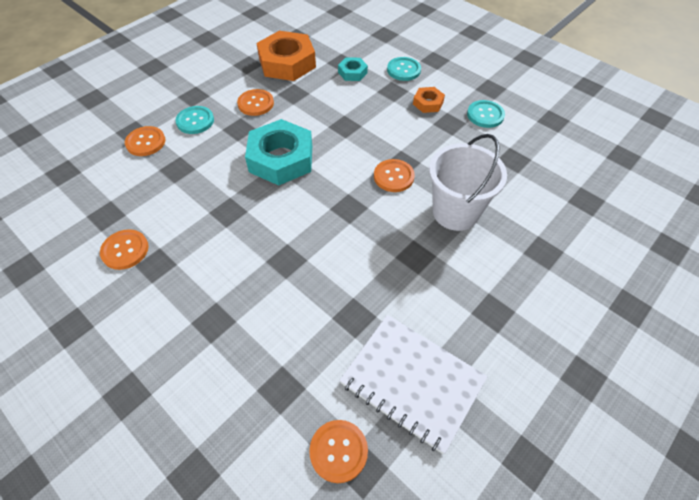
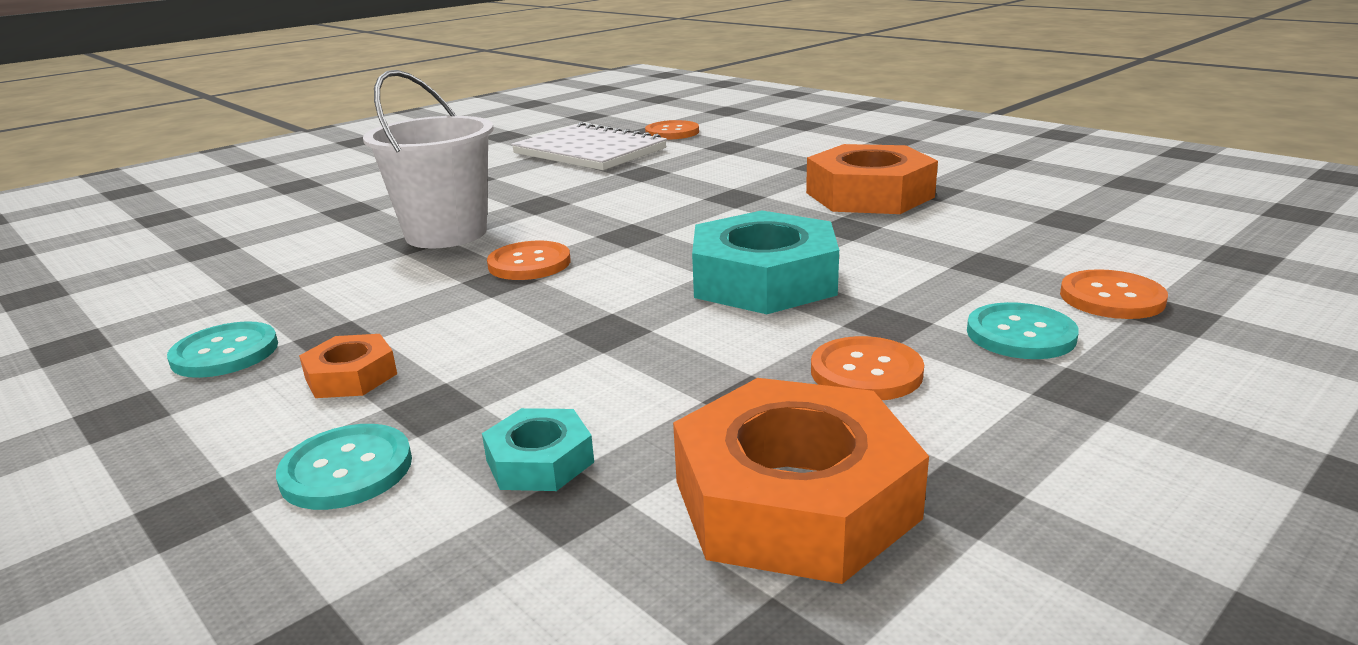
camera: 175 degrees left, 30 degrees down
(125, 250) = (993, 196): orange button -> none
(199, 258) = (869, 195): none -> orange nut

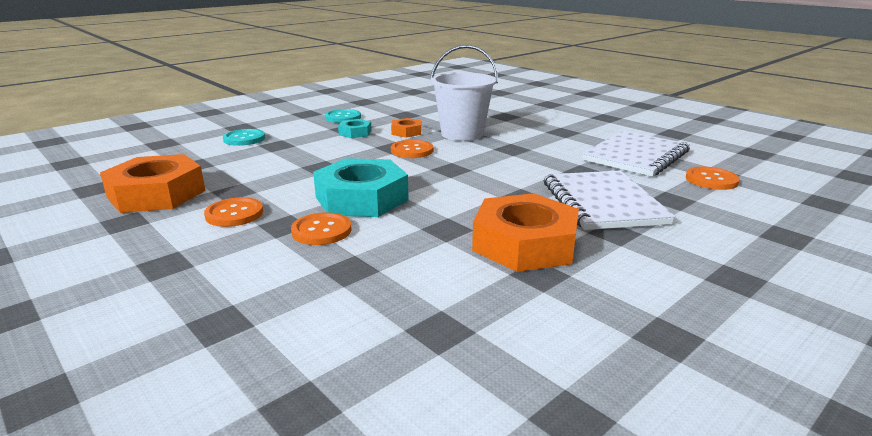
camera: 90 degrees right, 0 degrees up
(351, 376) = (310, 133): orange nut -> orange nut (406, 132)
(540, 461) = (223, 160): turquoise nut -> turquoise nut (355, 133)
(745, 167) = (603, 203): none -> white notebook
(1020, 334) = (239, 259): turquoise button -> none
(1111, 298) = (263, 304): orange button -> orange button (321, 231)

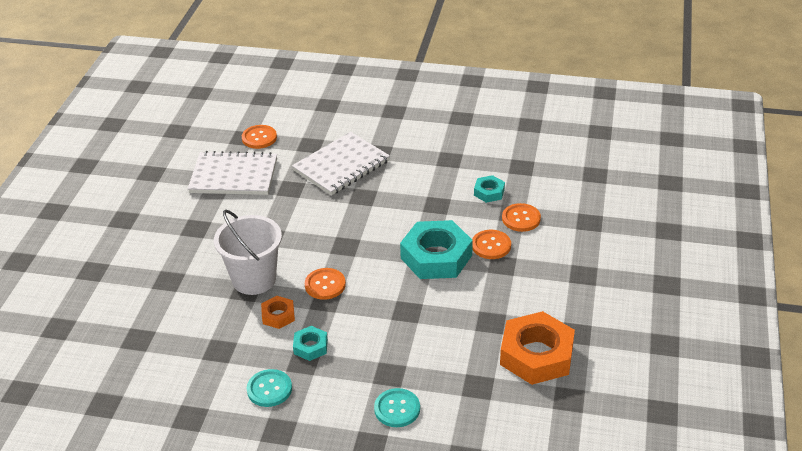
camera: 125 degrees left, 15 degrees up
(234, 214) = (515, 294): orange button -> orange button (521, 219)
(418, 271) = (489, 192): none -> turquoise nut
(525, 244) = (425, 173): orange nut -> none

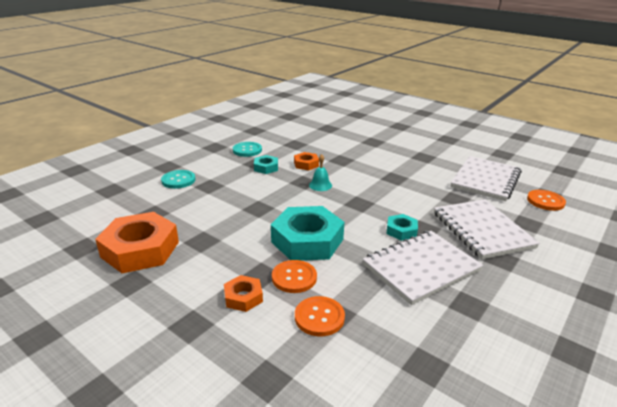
camera: 115 degrees right, 10 degrees down
(254, 279) = (350, 164): white bucket -> none
(325, 285) = (320, 185): orange button -> turquoise bell
(424, 187) = (421, 268): none -> white notebook
(489, 192) = (385, 311): turquoise nut -> turquoise nut (401, 231)
(535, 262) = (243, 297): none -> orange nut

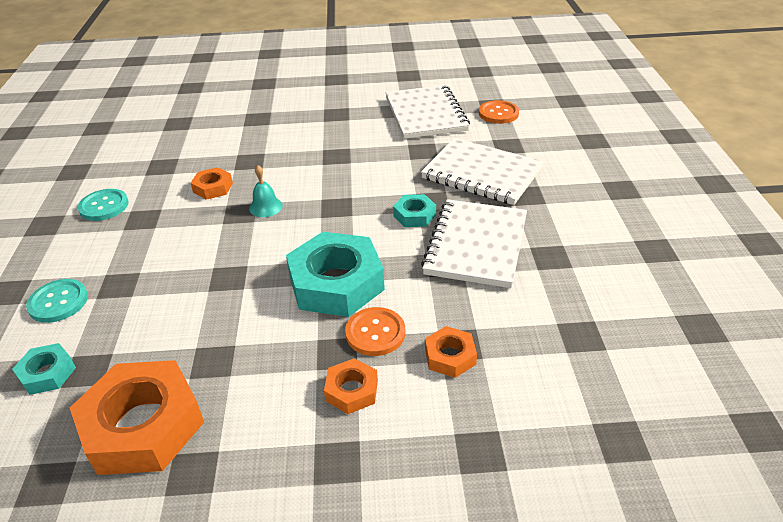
camera: 40 degrees left, 10 degrees up
(266, 167) = (165, 218): turquoise nut -> turquoise nut (47, 373)
(319, 317) = (450, 356): orange button -> orange nut

